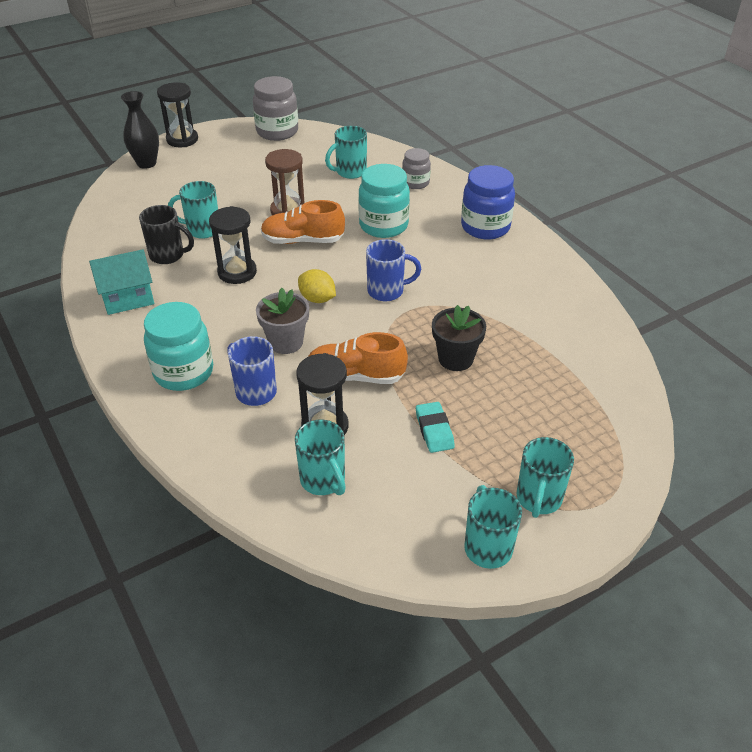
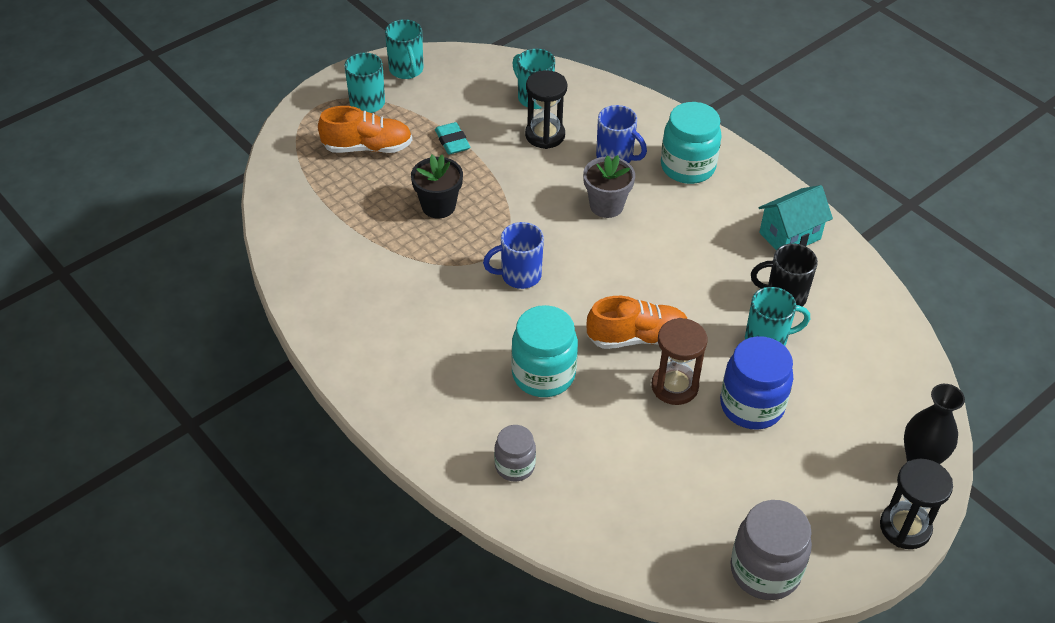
camera: 170 degrees right, 5 degrees up
(237, 272) = (693, 282): black hourglass -> none
(317, 299) = (592, 257): yellow lemon -> none
(350, 172) = (616, 479): turquoise mug -> none
(355, 376) = (530, 180): orange shoe -> orange shoe (367, 147)
(485, 227) = (412, 387): blue jar -> blue jar (751, 406)

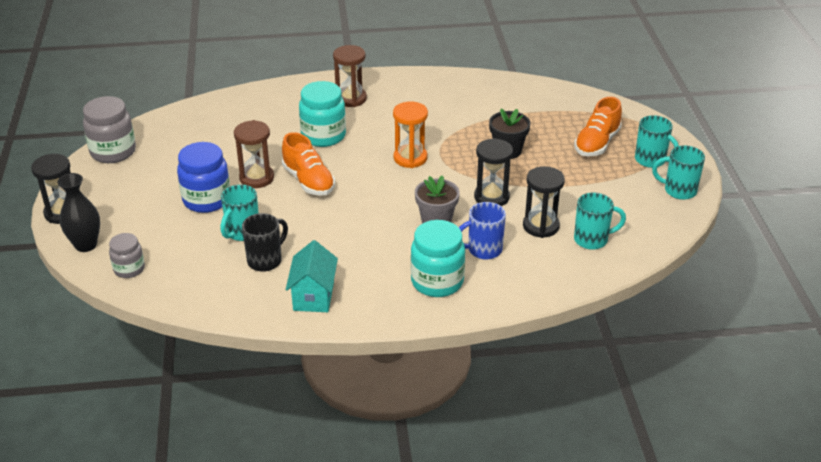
camera: 125 degrees right, 10 degrees down
(442, 394) = (351, 99): none -> brown hourglass
(452, 141) = (571, 181): turquoise eraser -> none
(515, 466) = (276, 103): grey jar -> grey jar (129, 269)
(519, 276) = (410, 158): blue mug -> orange hourglass
(531, 185) = (491, 197): none -> black hourglass
(637, 337) = (308, 181): orange shoe -> orange shoe turned 60 degrees counterclockwise

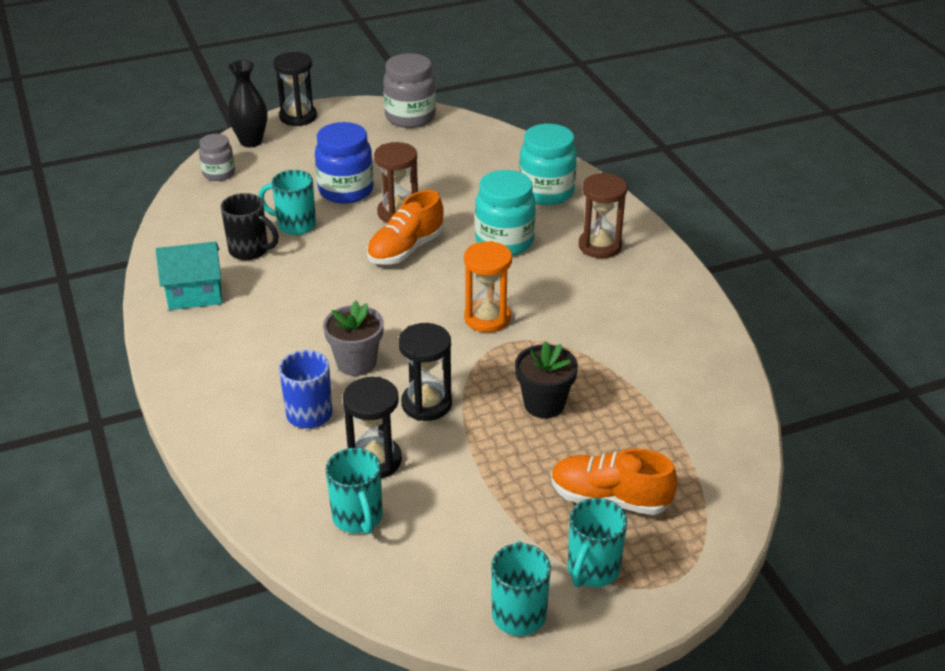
camera: 75 degrees right, 0 degrees up
(437, 282) = (236, 383): turquoise jar -> turquoise jar (546, 192)

